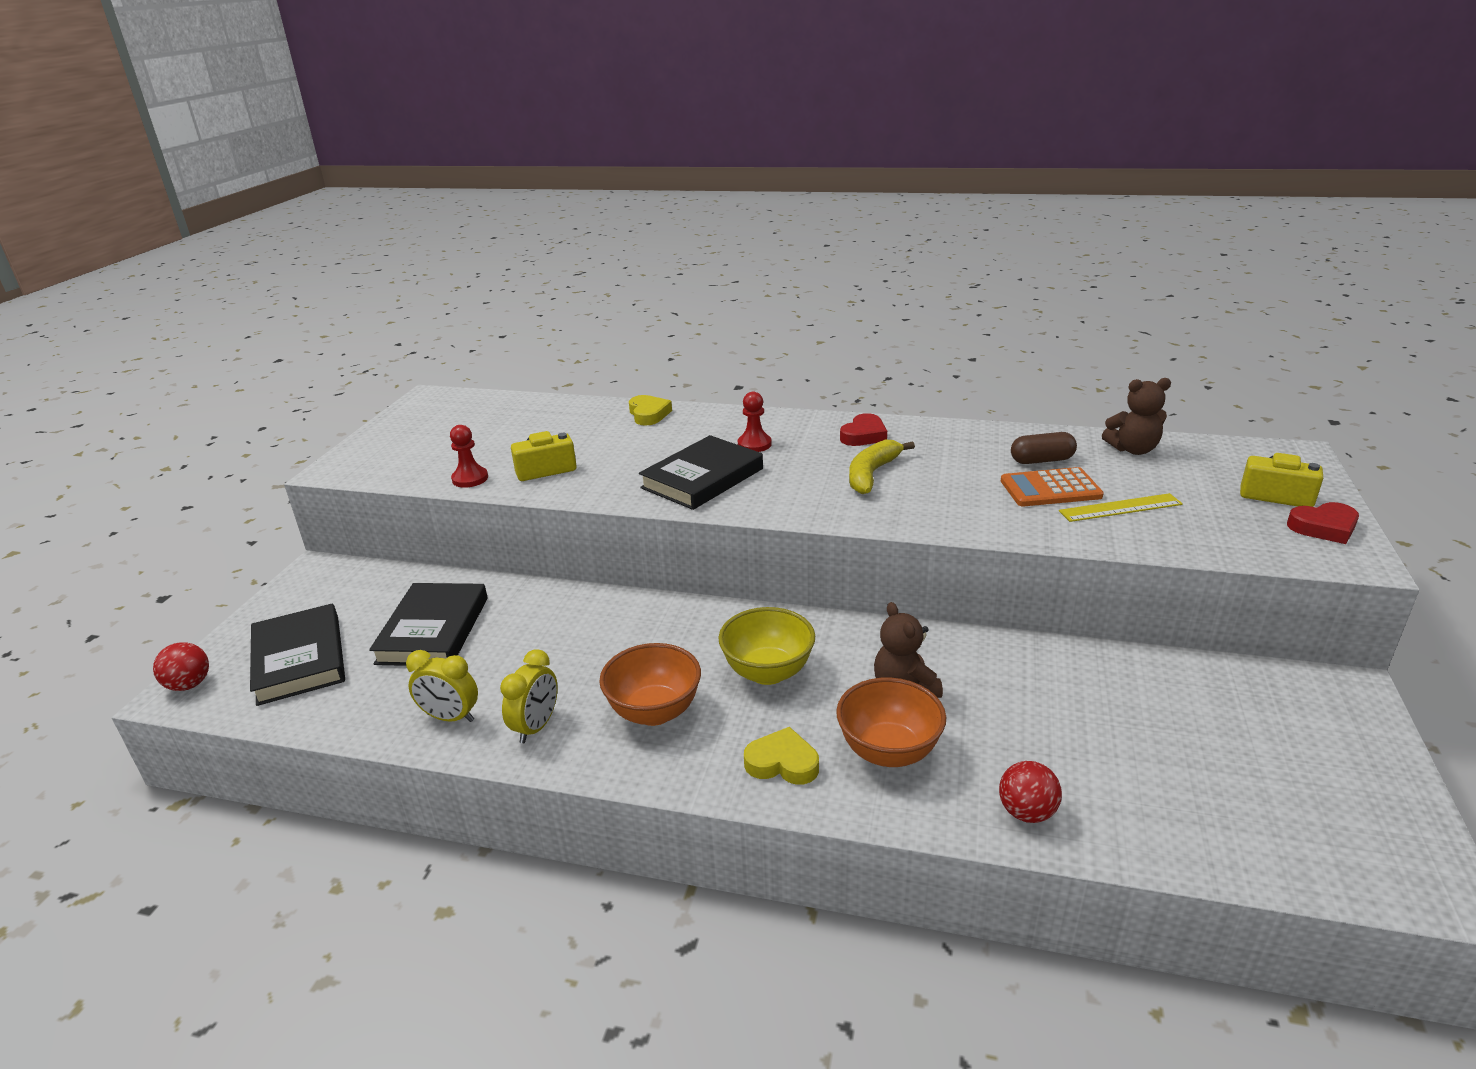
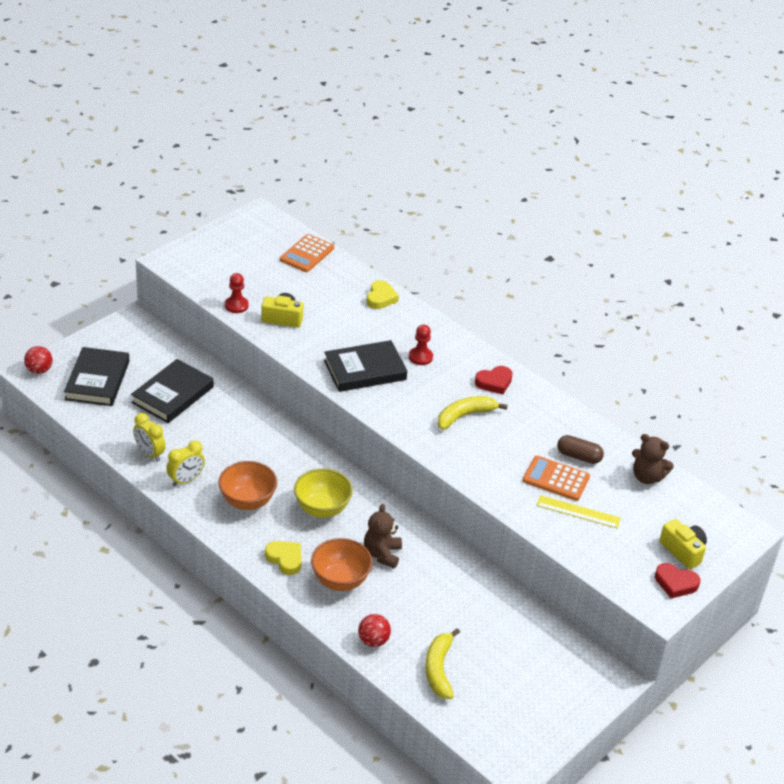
camera: 25 degrees right, 10 degrees up
(520, 409) = (307, 254): none -> orange calculator
(1156, 802) = (439, 669): none -> yellow banana

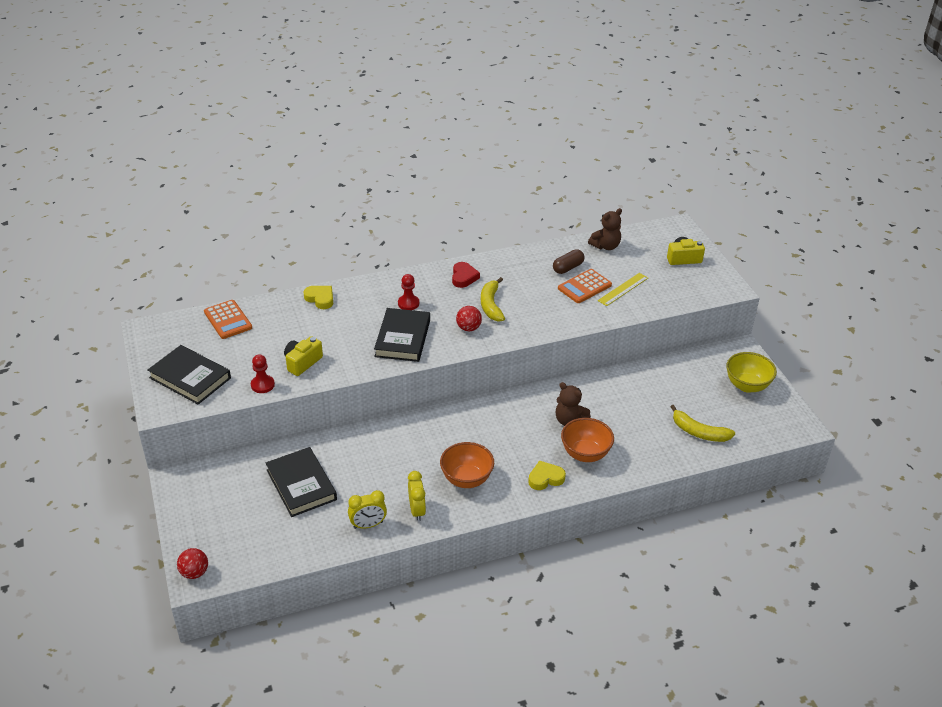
camera: 60 degrees left, 0 degrees up
(97, 380) = (242, 532): black book -> black book (190, 378)
(322, 509) = (501, 437): yellow bowl -> yellow bowl (747, 385)
(373, 641) = (656, 457): red ball -> red ball (468, 328)
(675, 583) = (711, 273): red heart -> none

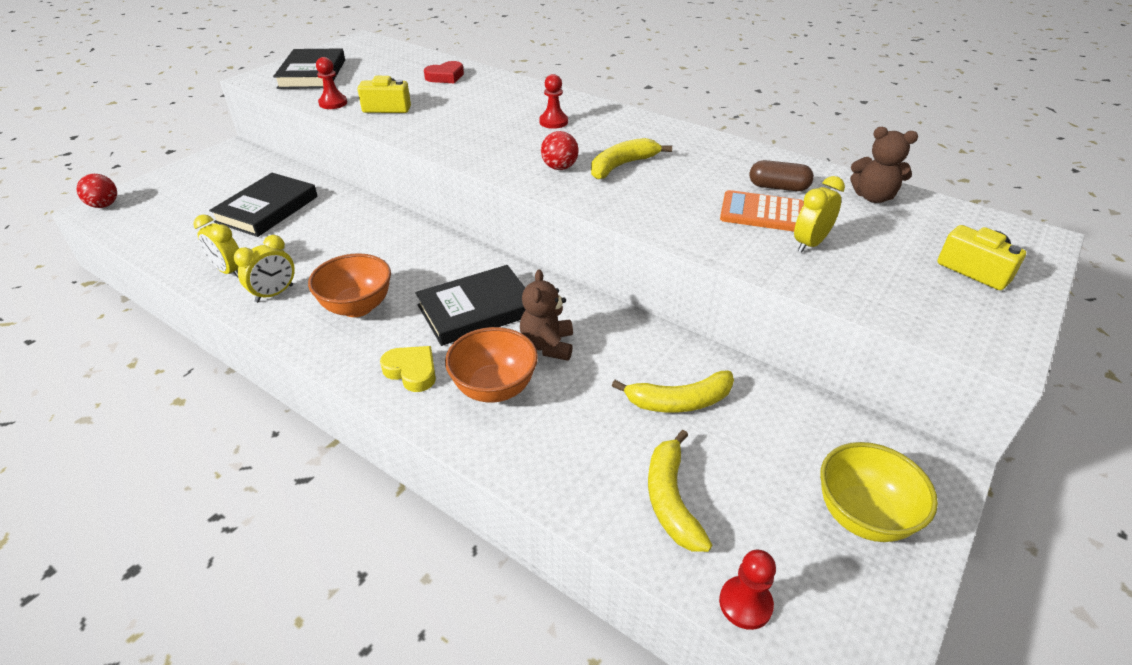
camera: 55 degrees right, 0 degrees up
(228, 320) = (413, 60): orange calculator -> none
(320, 299) = (498, 82): yellow heart -> none
(403, 338) = (490, 139): black book -> black book (476, 310)
(464, 277) = (646, 133): red heart -> red heart (445, 77)
(623, 289) = (809, 244): yellow ruler -> yellow clock
(647, 398) = (679, 401): none -> yellow banana
(759, 440) = (745, 604): none -> red pawn

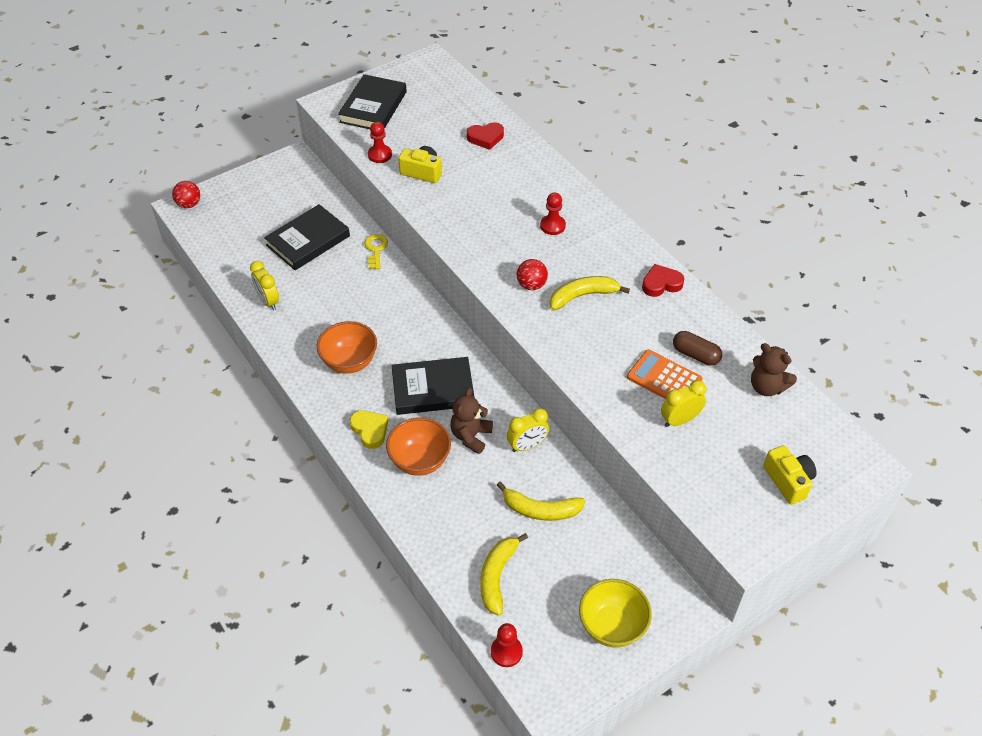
camera: 20 degrees right, 10 degrees up
(274, 294) = (295, 333): yellow clock -> yellow clock (527, 445)
(353, 202) = (375, 249): none -> yellow key
(697, 142) = (661, 284): none -> red heart

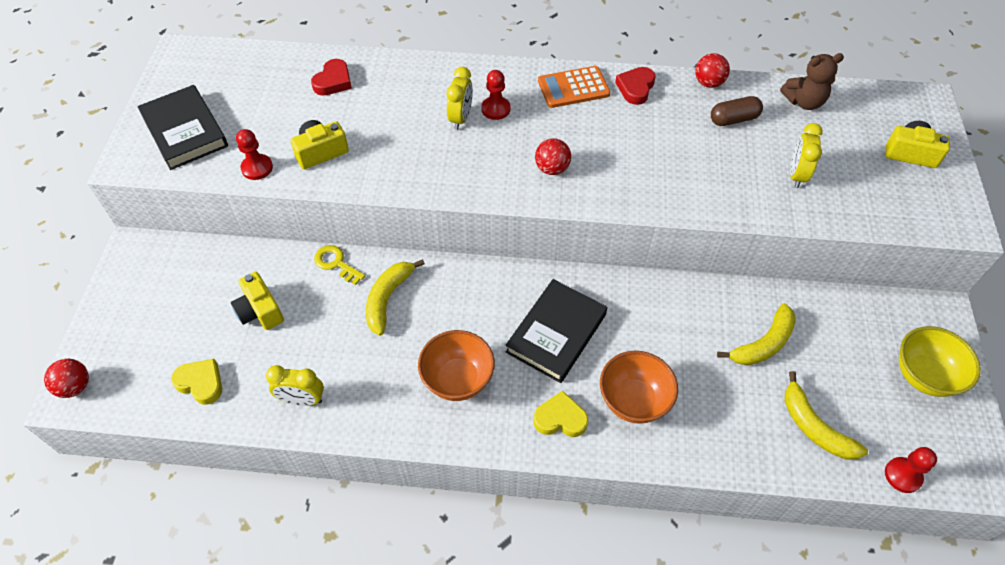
camera: 50 degrees left, 5 degrees up
(238, 251) = (201, 383): none -> yellow heart
(308, 241) = (260, 311): black book -> yellow camera
(471, 436) = (638, 340): brown teddy bear -> none
(527, 445) = (684, 306): yellow clock -> yellow clock (461, 118)
(583, 296) = (600, 144): yellow banana -> yellow banana (388, 299)
(664, 378) = (742, 155): orange calculator -> orange calculator (573, 88)
(717, 321) = (708, 83): none -> red ball

